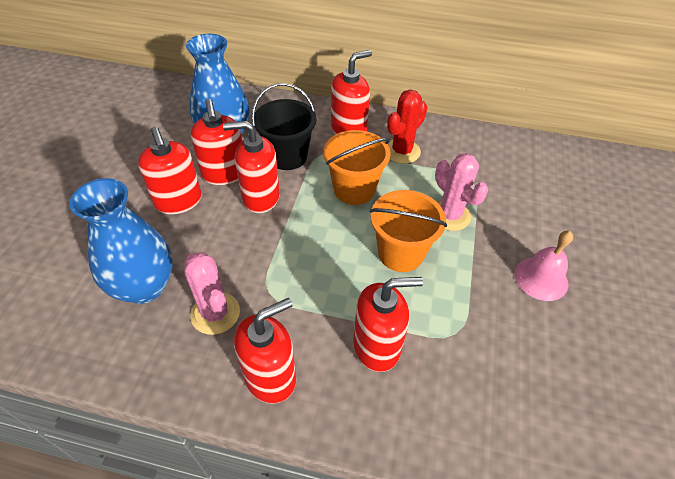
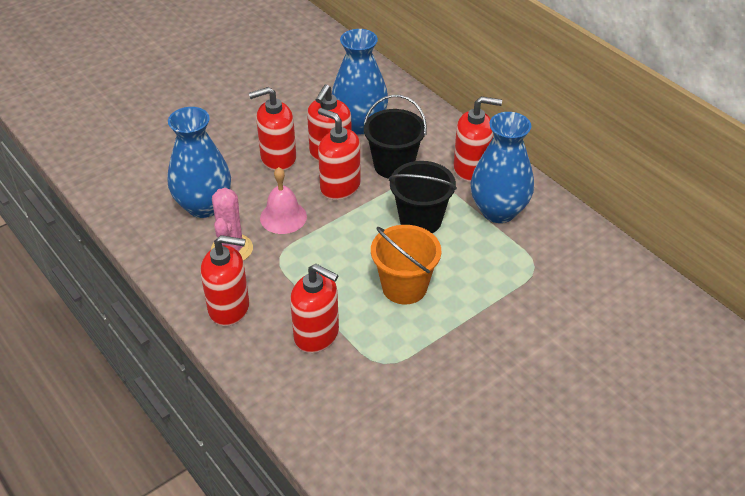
camera: 40 degrees right, 5 degrees down
(178, 201) = (278, 158): red soap dispenser -> red soap dispenser turned 60 degrees clockwise
(354, 189) = (420, 220): orange bucket -> black bucket
(402, 151) = (498, 211): red cactus -> blue vase
(450, 215) = (479, 283): pink cactus -> none
(541, 278) = (500, 372): pink bell -> pink bell (283, 217)

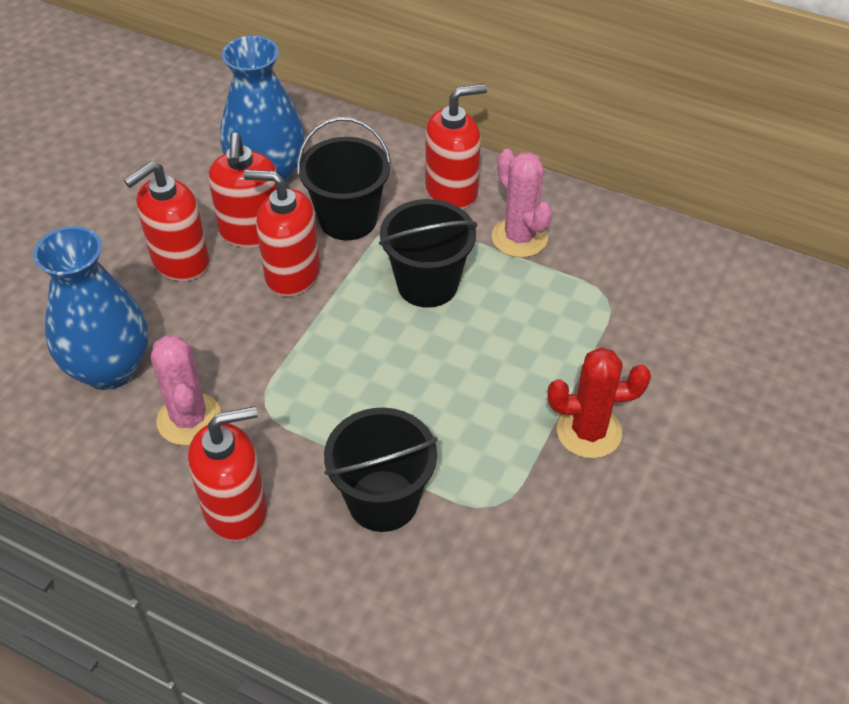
camera: 25 degrees left, 5 degrees up
(283, 217) = (237, 345): pink bell -> none
(317, 335) = (383, 500): red soap dispenser -> black bucket
(404, 287) = (460, 386): orange bucket -> none
(470, 343) = (589, 432): none -> red cactus
(498, 211) = (519, 238): blue vase -> pink cactus

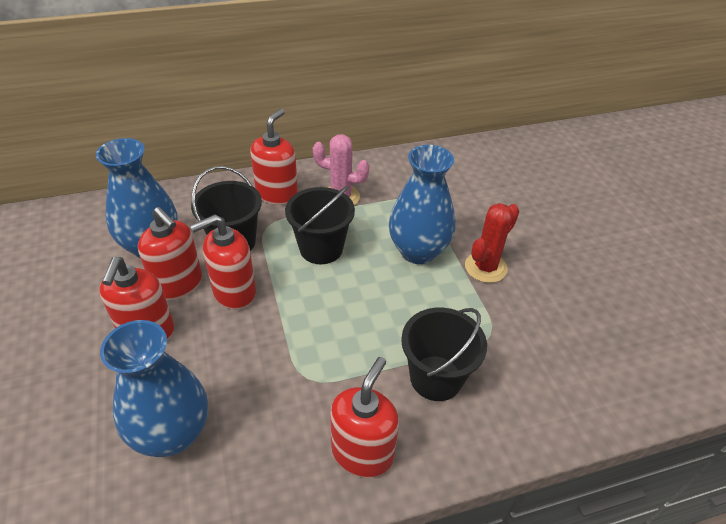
camera: 45 degrees left, 5 degrees down
(189, 419) = (268, 423): pink cactus -> none
(531, 359) = (418, 251): none -> blue vase

